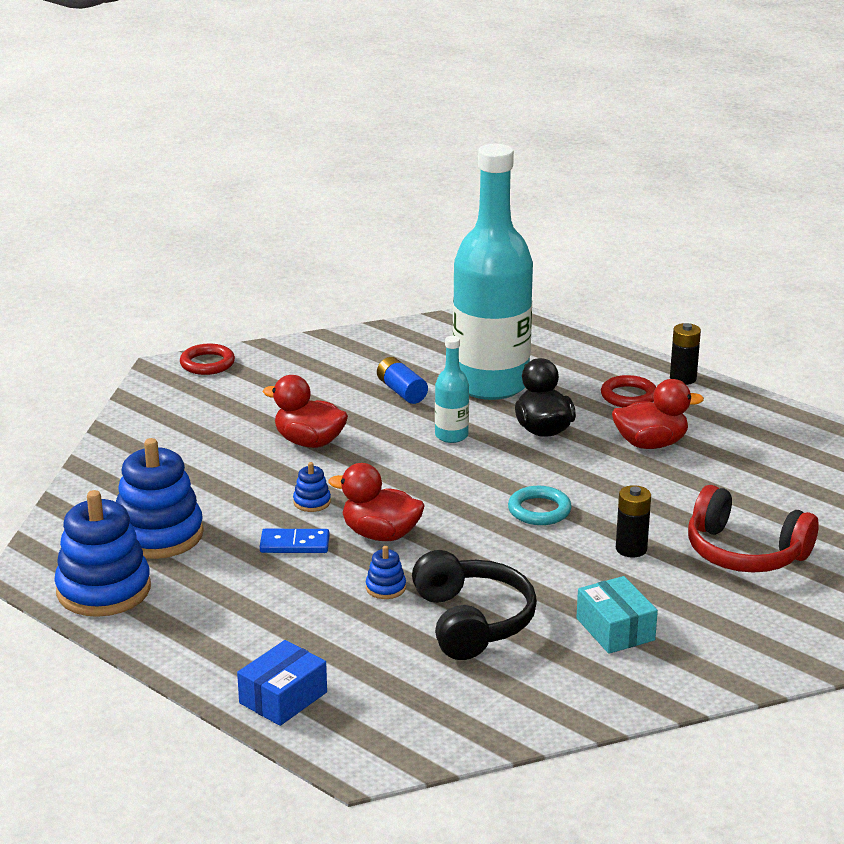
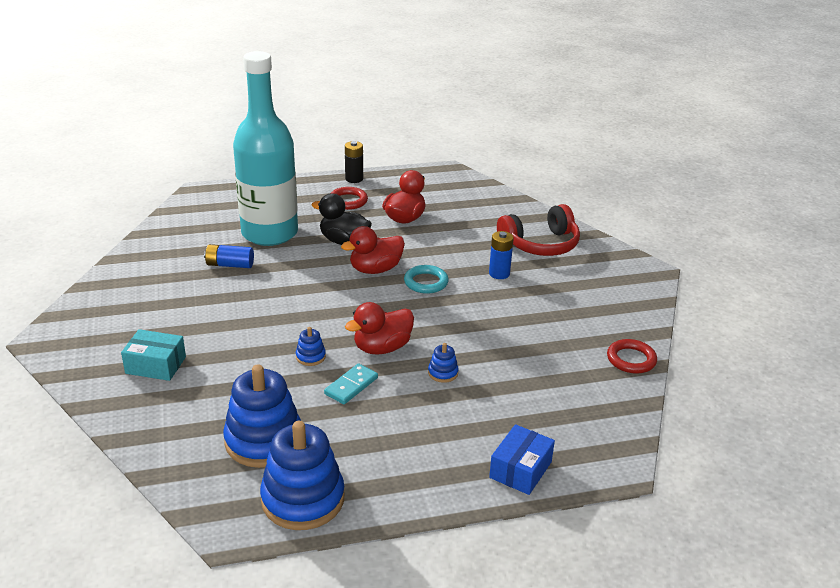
camera: 55 degrees left, 5 degrees up
(207, 363) = (69, 319): red ring -> red ring (631, 359)
(283, 698) = (520, 470): blue box -> blue box turned 45 degrees clockwise
(294, 544) = (351, 386): blue domino -> turquoise domino
(309, 442) = (237, 325): red duck -> red duck (375, 269)
(451, 435) = (306, 272): turquoise bottle -> none
(472, 621) = (513, 358): black headphones -> none
(615, 629) = (569, 315): turquoise box -> turquoise box (155, 365)
(631, 549) = (499, 273): black battery -> blue battery

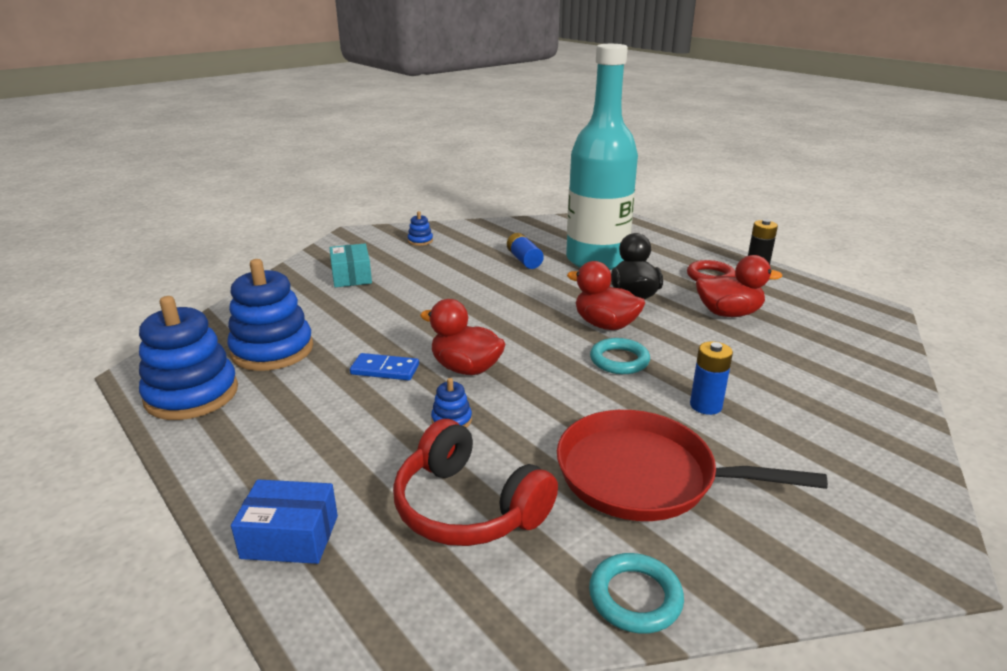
camera: 65 degrees right, 5 degrees down
(310, 356) = (417, 335): blue stacking toy -> blue stacking toy (420, 241)
(351, 386) = (385, 369): turquoise domino -> blue domino
(540, 244) = (826, 421): red headphones -> red headphones (468, 507)
(546, 321) = (643, 475): none -> red pan
(631, 359) = (635, 597): red ring -> turquoise ring

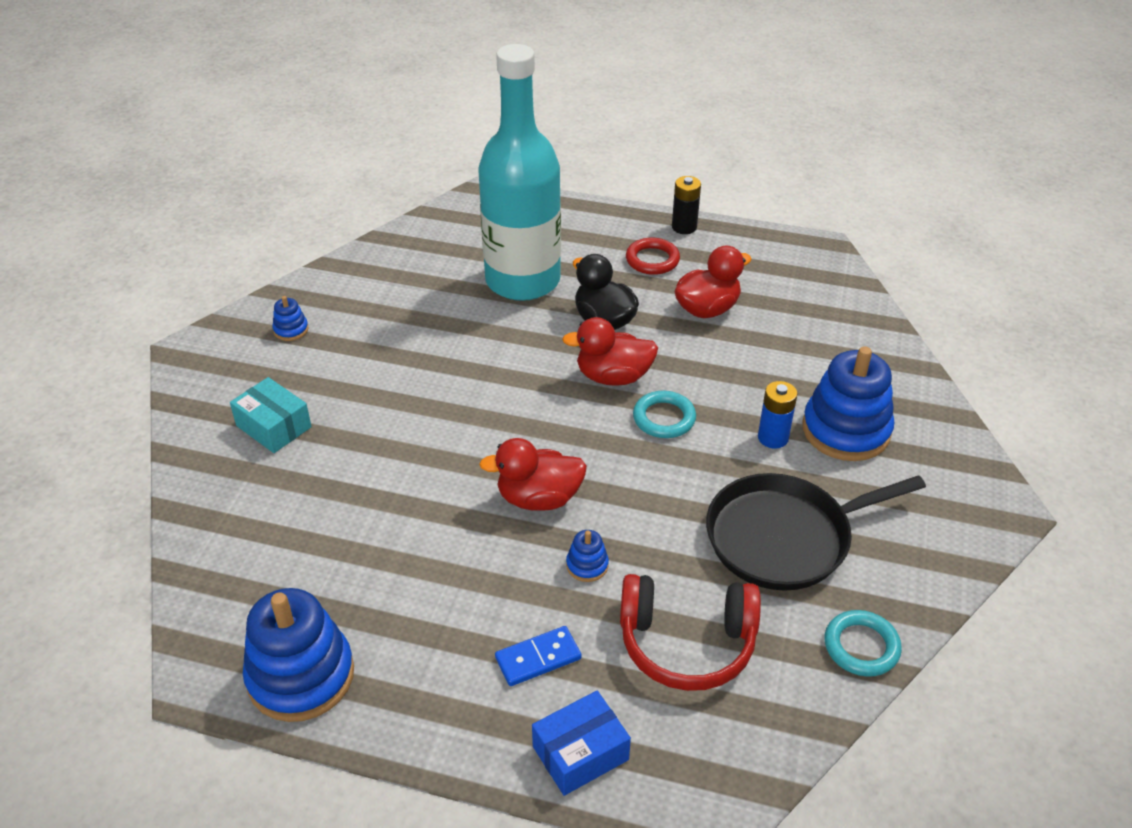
camera: 35 degrees left, 15 degrees up
(272, 350) = (315, 576): blue stacking toy -> blue stacking toy (846, 430)
(385, 369) = (463, 540): blue domino -> blue domino (538, 658)
(524, 260) = (446, 313): blue battery -> none
(643, 475) = (784, 537): red pan -> black pan

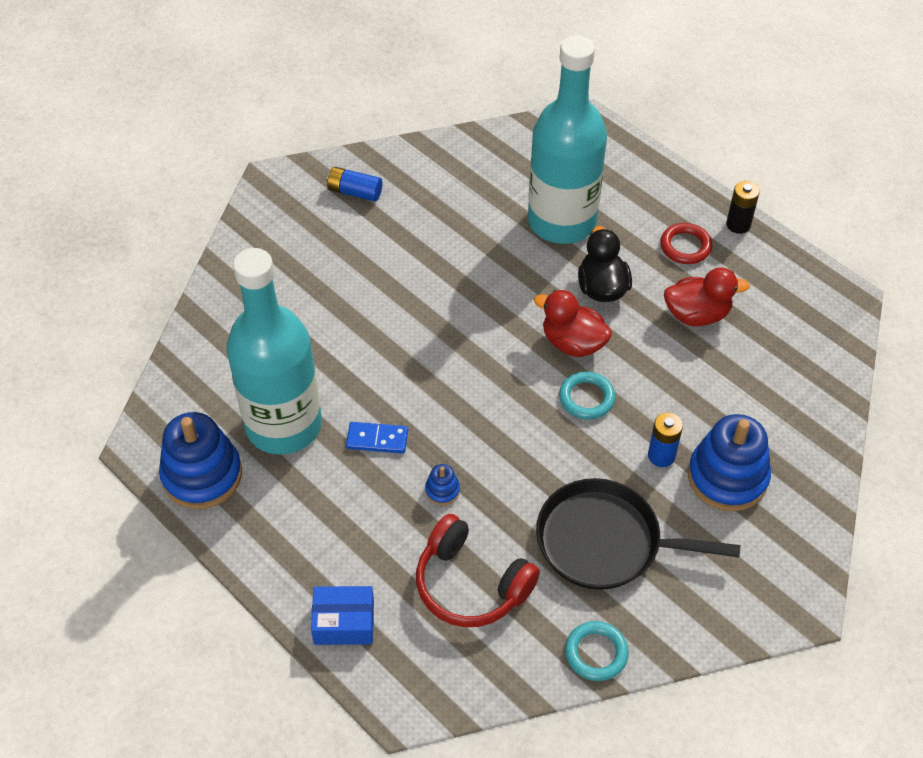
camera: 30 degrees right, 10 degrees up
(274, 426) = (294, 272): turquoise box -> none
(291, 330) = (355, 192): blue stacking toy -> blue battery
(364, 579) = (283, 425): none -> turquoise bottle
(538, 658) = (361, 542): blue domino -> blue domino (377, 439)
(539, 498) = (444, 420): red duck -> none

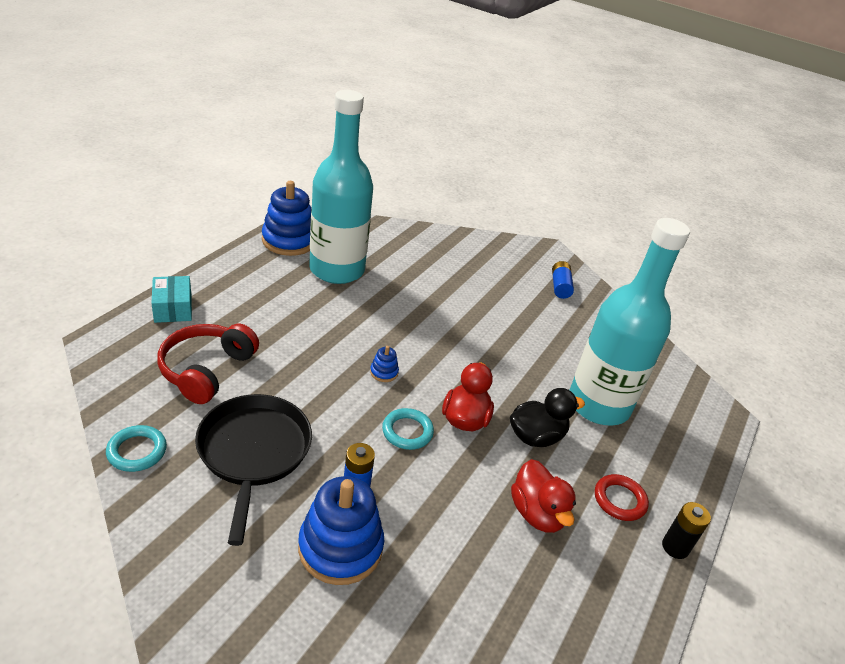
camera: 70 degrees right, 15 degrees down
(344, 622) = (173, 308): blue box -> turquoise box
(377, 439) = (334, 313): blue domino -> none
(442, 490) = (293, 349): blue stacking toy -> blue stacking toy (384, 372)

